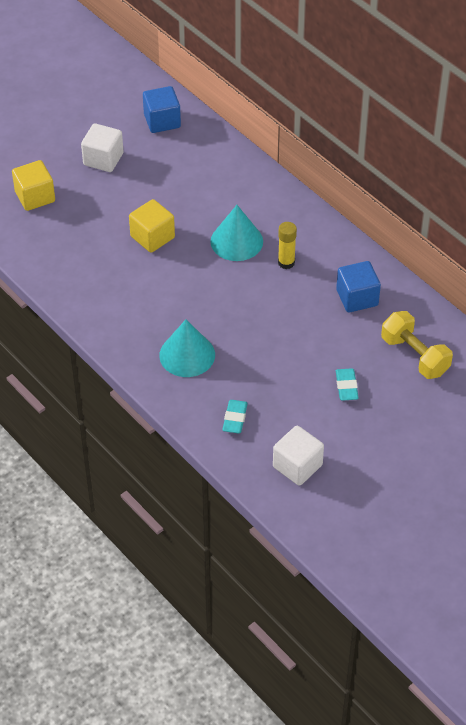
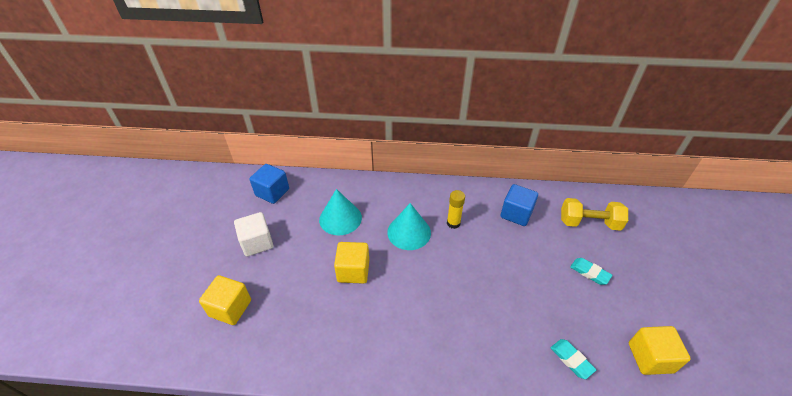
camera: 45 degrees left, 5 degrees down
(187, 355) = (481, 339): turquoise cone -> turquoise cone (340, 218)
(297, 466) = (650, 357): white cube -> yellow cube

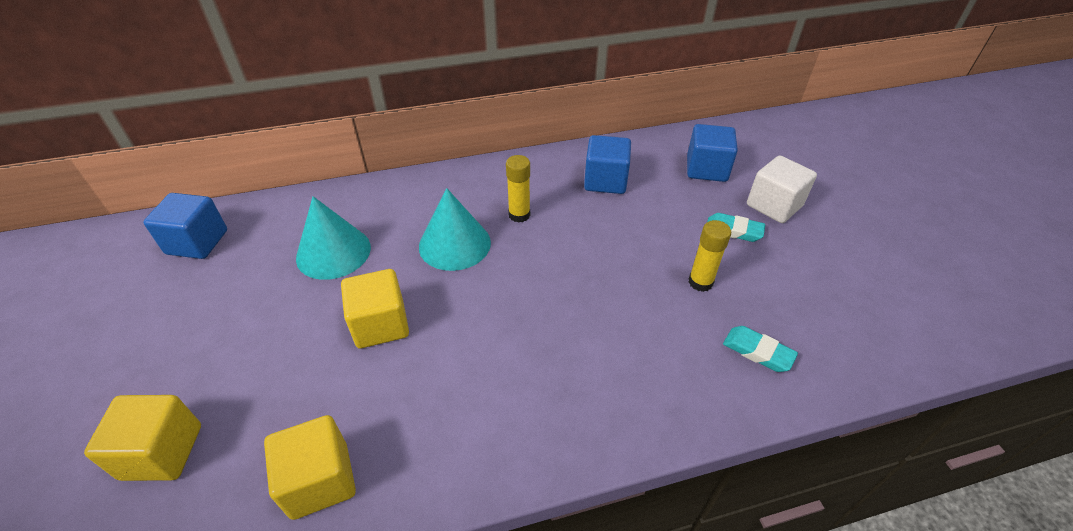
camera: 20 degrees left, 0 degrees up
(257, 243) = (189, 328): white cube -> white cube (774, 205)
(552, 302) = (700, 282): none -> yellow glue stick
(589, 223) = (706, 169): yellow dumbbell -> blue cube
(650, 357) = (855, 316): yellow cube -> yellow cube (320, 480)

